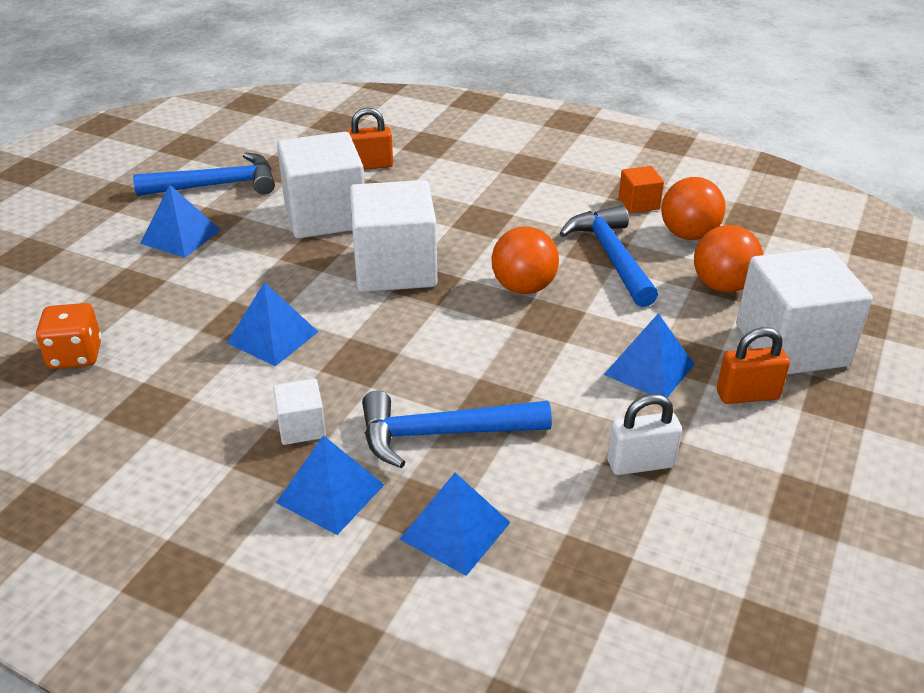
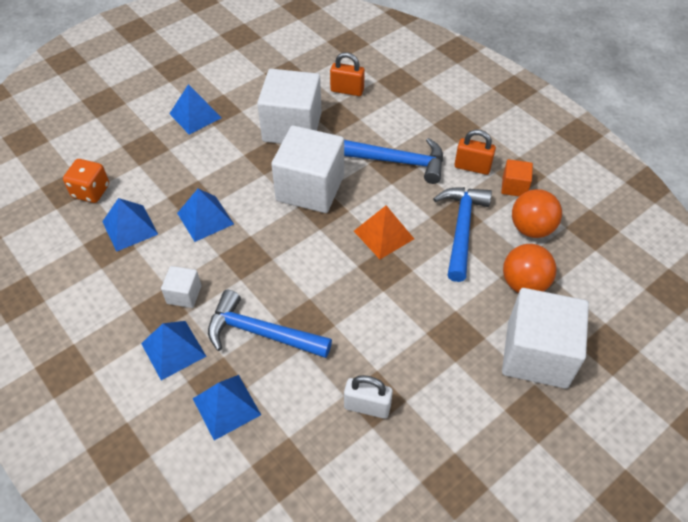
camera: 25 degrees right, 15 degrees up
(217, 185) = (240, 77): blue hammer -> blue hammer (399, 162)
(523, 287) = (383, 235): orange ball -> orange pyramid
(649, 369) = (423, 335): blue pyramid -> blue pyramid (130, 228)
(747, 395) = (475, 383): orange padlock -> orange padlock (472, 167)

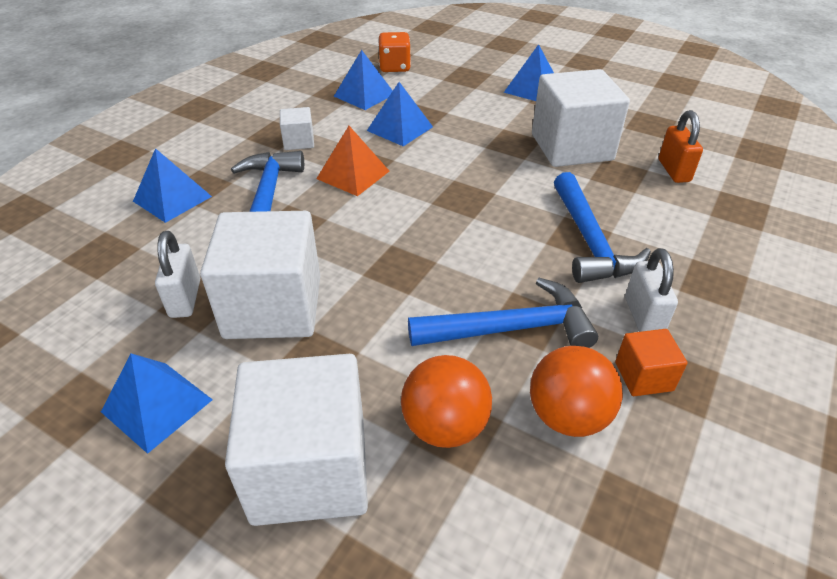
camera: 70 degrees right, 10 degrees down
(173, 349) = (232, 152): blue pyramid -> blue pyramid (157, 405)
(310, 188) = (488, 181): white cube -> white cube (273, 307)
(383, 235) = (453, 254): orange pyramid -> orange pyramid (353, 174)
(472, 167) = (643, 316): orange padlock -> white padlock

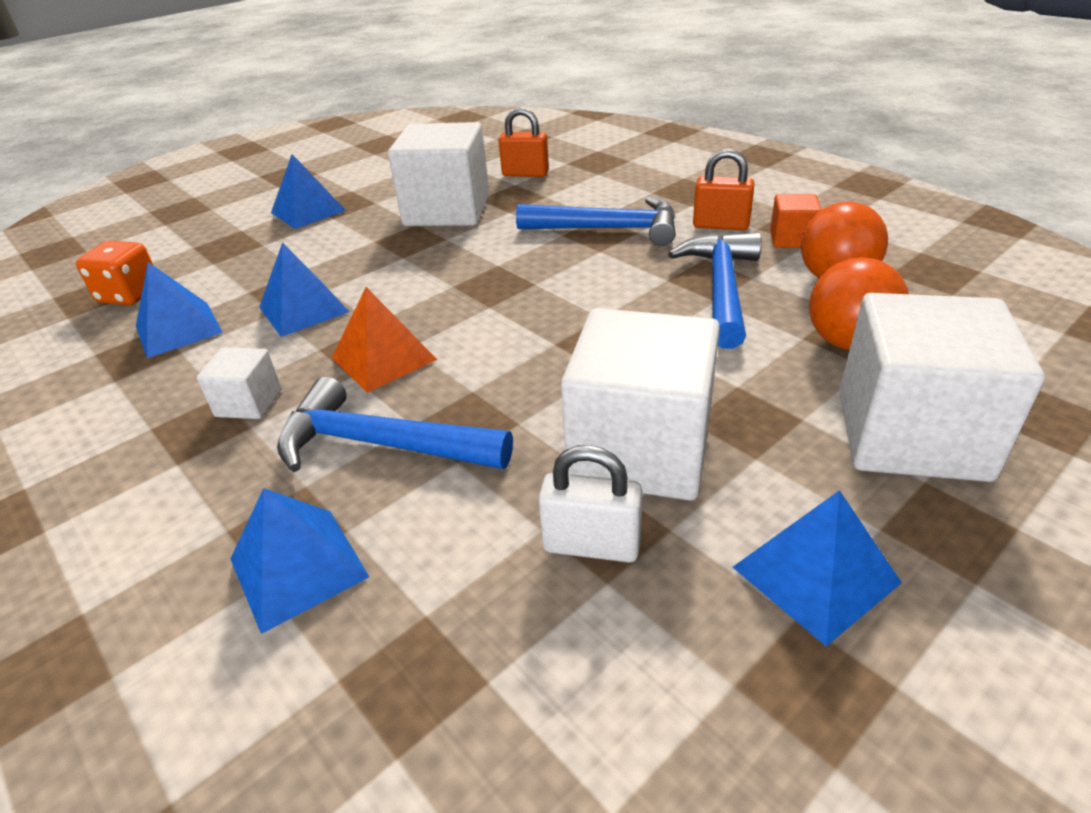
camera: 70 degrees left, 5 degrees down
(643, 316) = (720, 225): white padlock -> orange padlock

